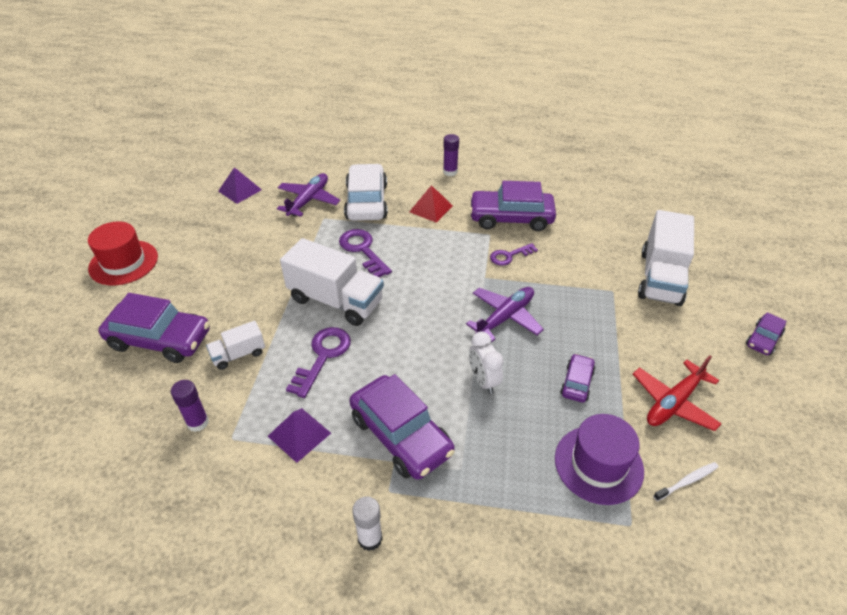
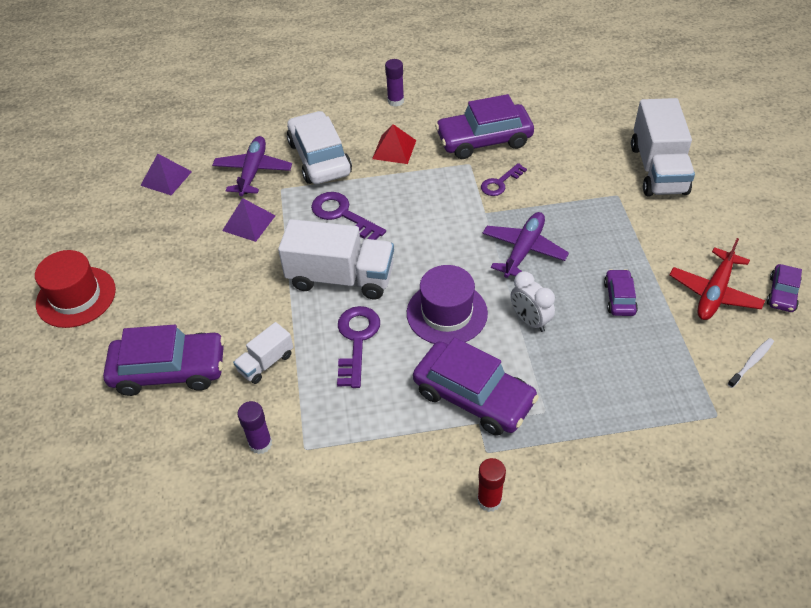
camera: 15 degrees left, 5 degrees up
(299, 434) = (372, 425): purple pyramid -> purple pyramid (249, 223)
(370, 538) = (489, 500): white glue stick -> red glue stick
(598, 464) = (669, 370): purple hat -> purple hat (447, 313)
(763, 339) = (773, 208): purple car -> purple car (782, 293)

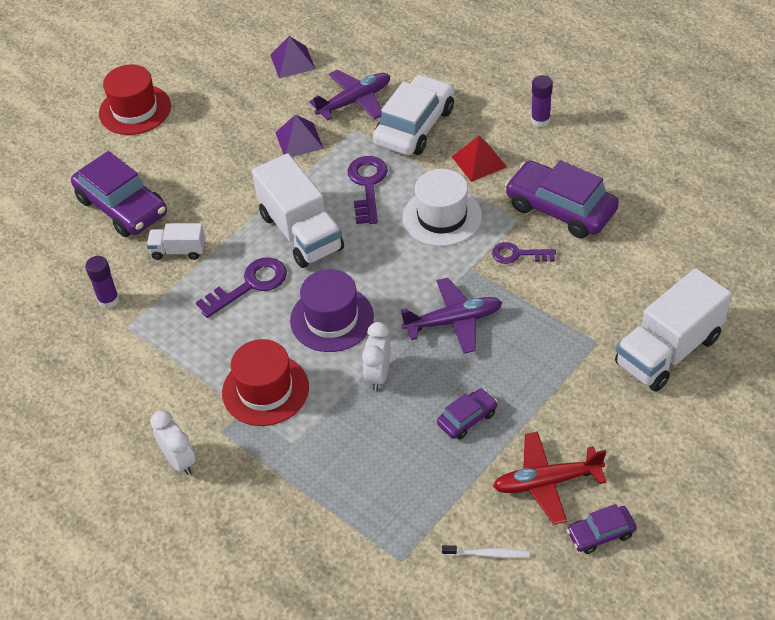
camera: 50 degrees right, 0 degrees up
(421, 197) = (442, 217): none -> white hat
(473, 396) = (265, 390): purple car -> red hat
(489, 500) = (179, 461): red glue stick -> white clock

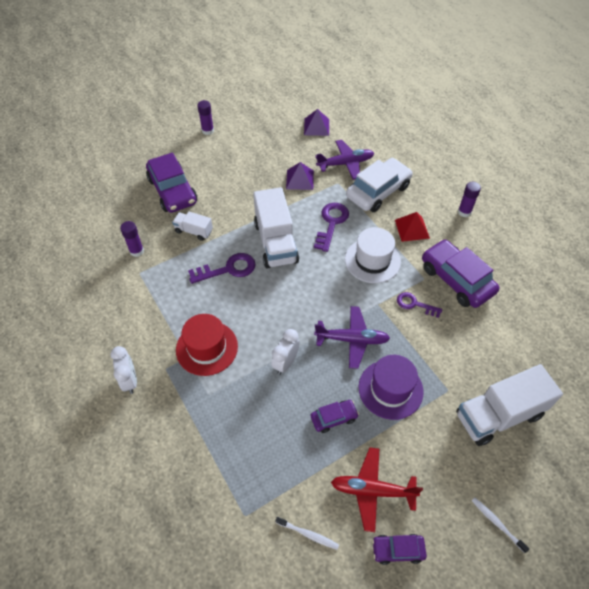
camera: 15 degrees right, 5 degrees up
(135, 110) = (208, 131): red hat -> purple glue stick
(332, 319) = (271, 310): purple hat -> purple hat (390, 389)
(705, 467) = (497, 523): none -> white toothbrush

